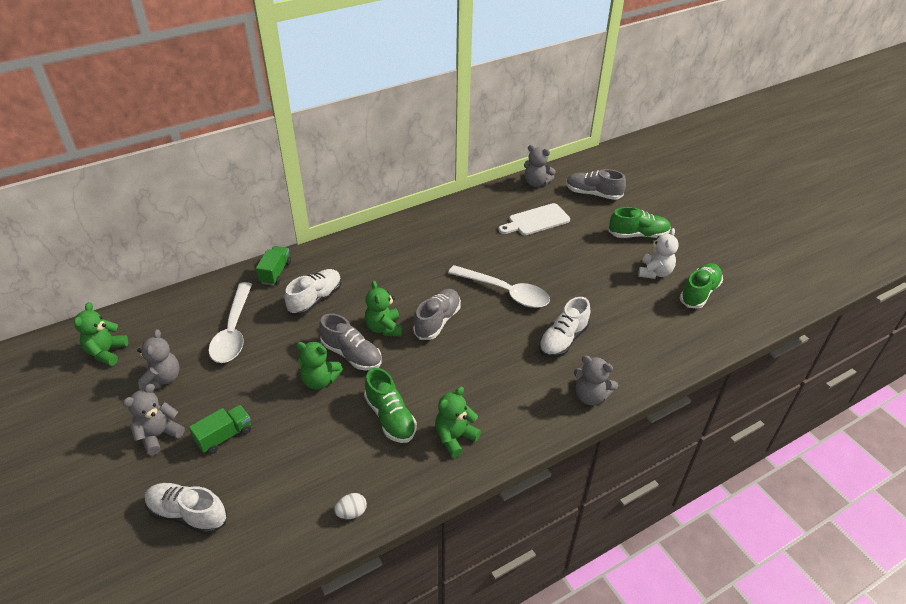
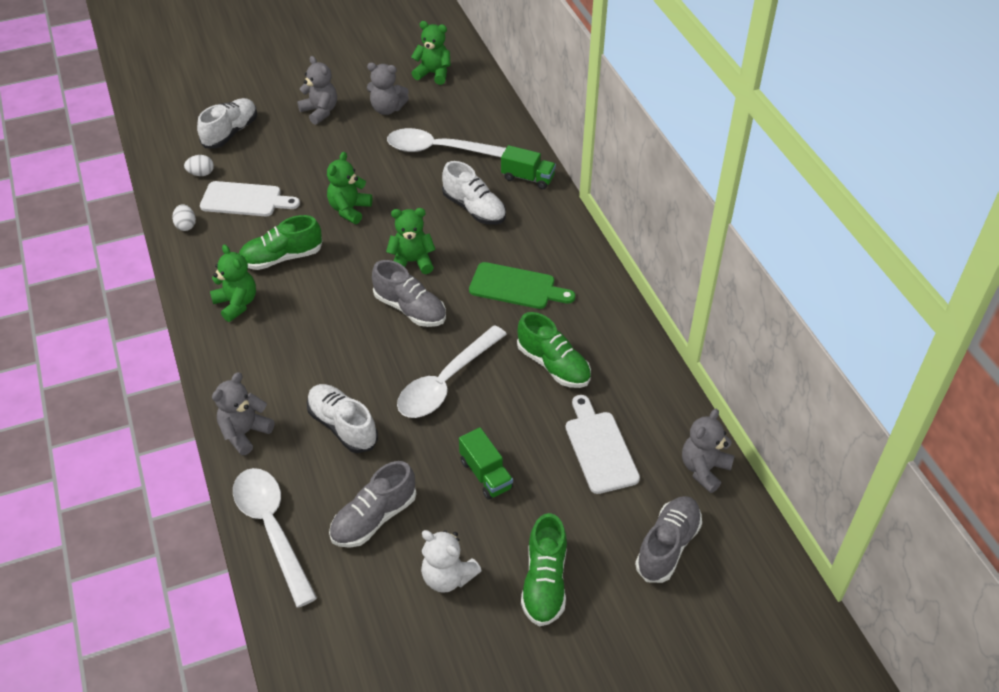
camera: 100 degrees right, 5 degrees up
(224, 436) = (303, 149): green truck -> green truck (486, 474)
(263, 523) = (201, 174): none -> white egg
(308, 468) = (245, 200): none -> white cutting board
(352, 355) = (378, 234): grey shoe -> grey shoe (374, 518)
(403, 267) = (516, 287): none -> green cutting board
(663, 360) = (272, 529): none -> white spoon
(699, 293) = (388, 625): green shoe -> green shoe (553, 365)

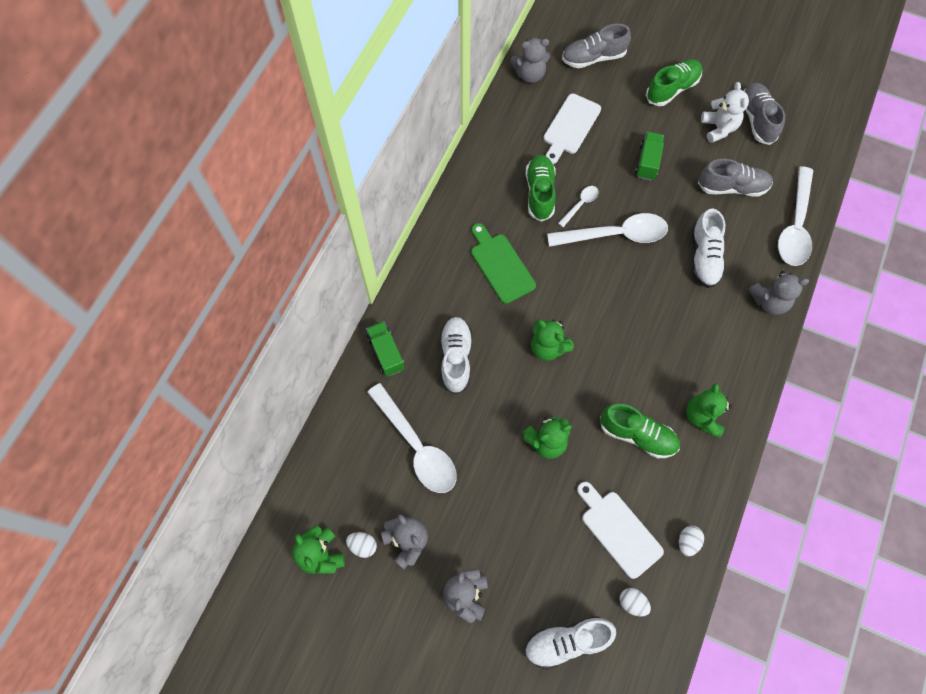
camera: 135 degrees left, 20 degrees up
(410, 309) = (586, 308): grey shoe -> grey shoe (757, 119)
(413, 91) = (363, 545): none -> white egg
(506, 383) = (580, 204): none -> white spoon

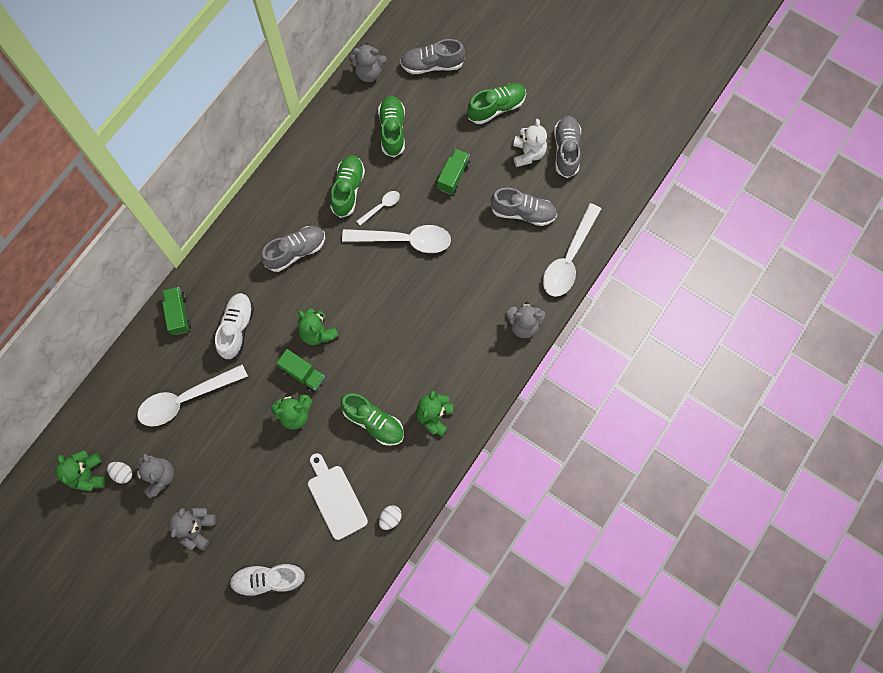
camera: 10 degrees right, 5 degrees up
(417, 446) = (186, 399): white spoon -> white spoon turned 90 degrees clockwise
(500, 265) = (296, 251): green cutting board -> grey shoe
(543, 395) = (303, 374): none -> green truck
(570, 127) = (392, 130): white cutting board -> green shoe
(632, 603) = (330, 559): white egg -> none
(704, 257) = (478, 274): white shoe -> none

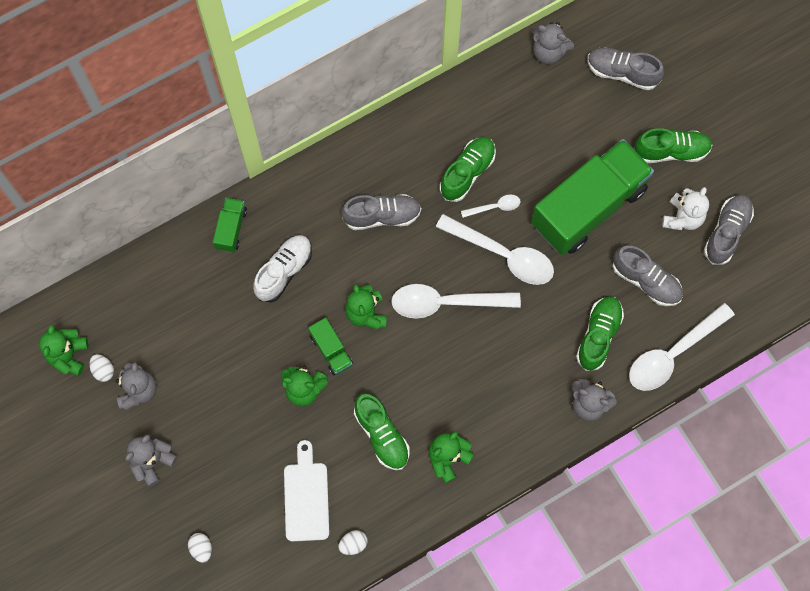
camera: 25 degrees right, 0 degrees up
(186, 399) = (199, 322): white spoon -> white spoon (446, 303)
(269, 579) = (201, 548): white shoe -> white egg
(392, 130) = (545, 127): green shoe -> green shoe (598, 335)
(453, 176) = (588, 207): green truck -> green truck, size x2.35

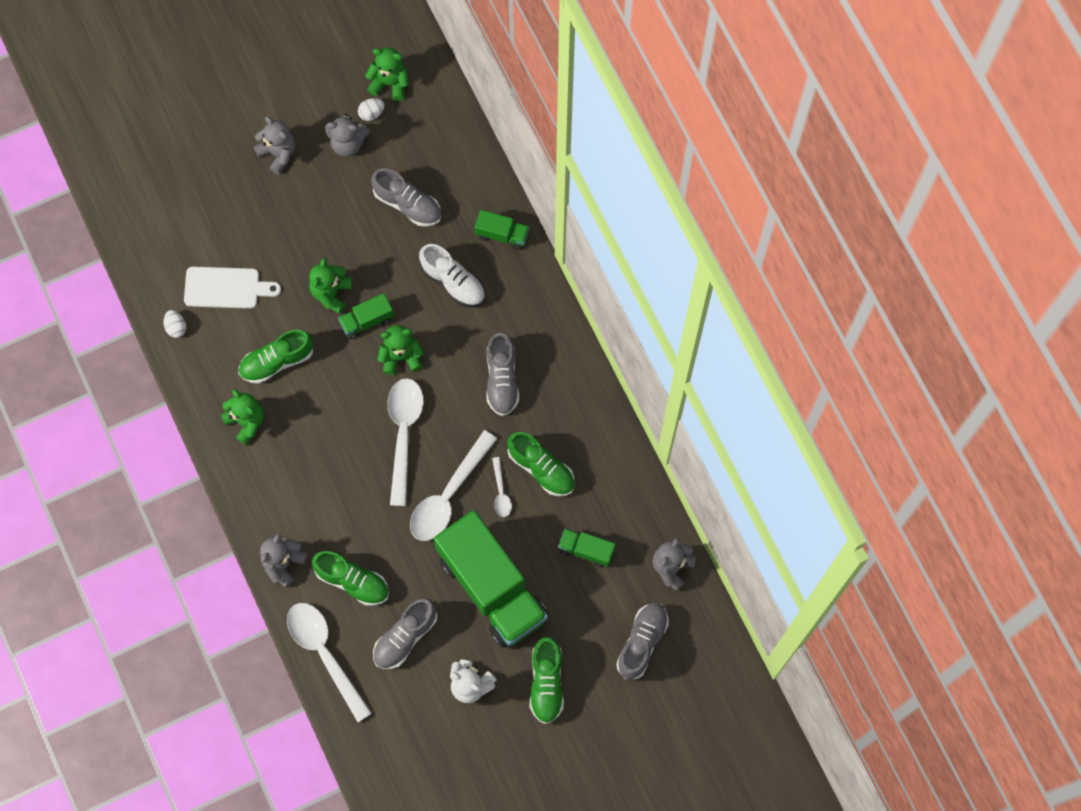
camera: 95 degrees right, 0 degrees up
(201, 548) = (191, 192): white egg -> none
(542, 126) = (586, 550): none -> green truck
(726, 232) = (449, 729): grey shoe -> grey shoe (407, 204)

